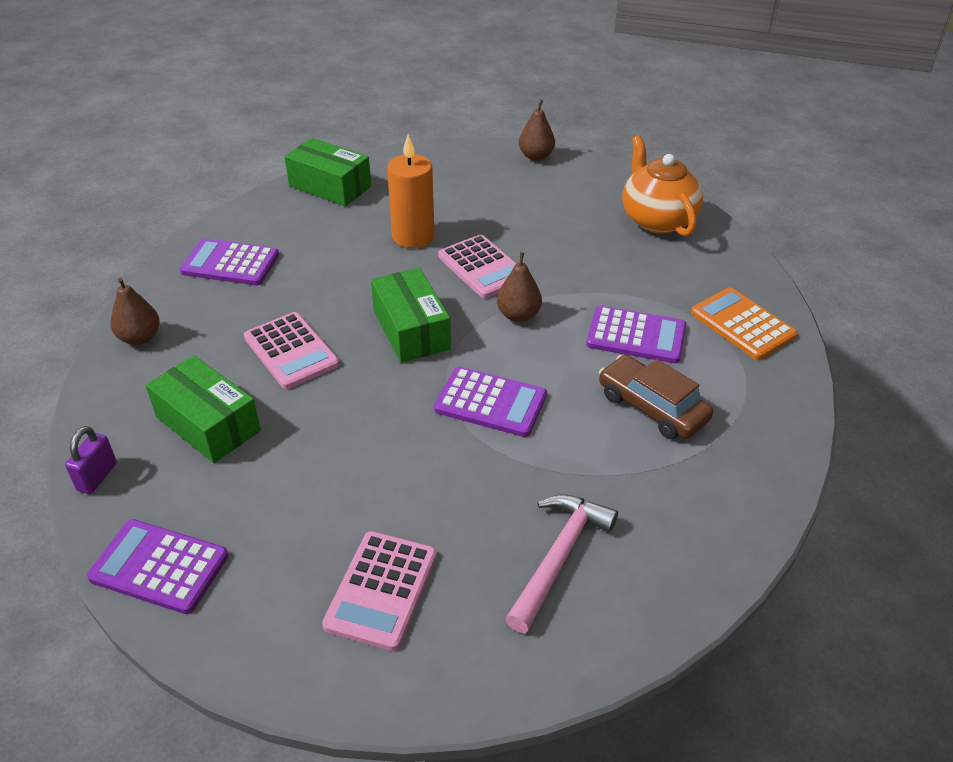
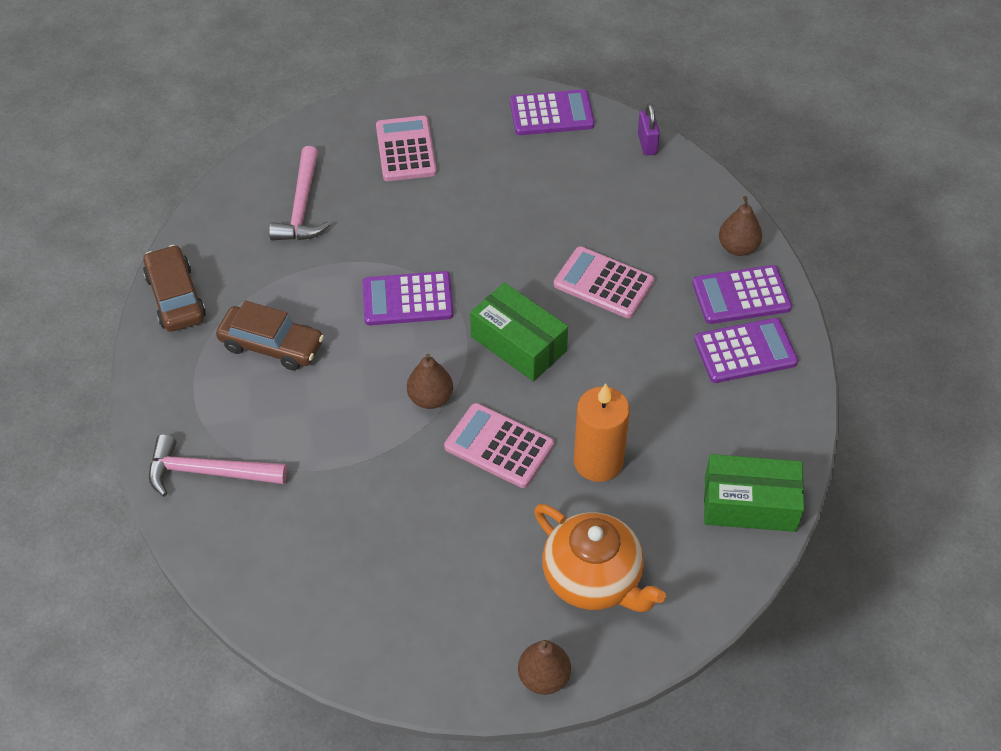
camera: 155 degrees right, 10 degrees up
(208, 424) = (610, 203): green box -> none
(636, 336) = (309, 417): purple calculator -> purple calculator (741, 296)
(657, 219) = (340, 607): orange teapot -> orange teapot (593, 579)
(742, 324) = (208, 472): orange calculator -> pink hammer
(750, 495) = (176, 297): none -> brown car

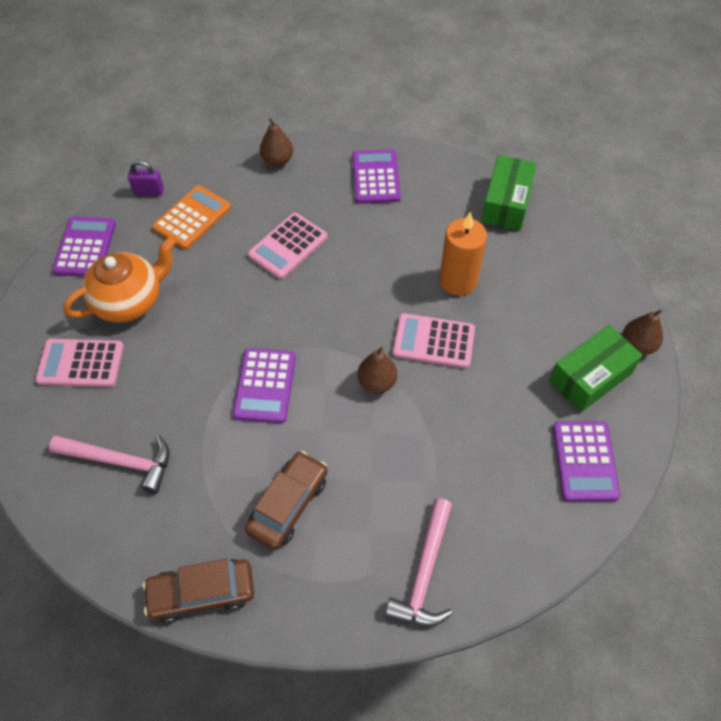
camera: 80 degrees left, 5 degrees up
(499, 446) = (433, 341): pink calculator -> pink calculator turned 60 degrees clockwise
(518, 344) = (334, 312): green box -> green box (590, 377)
(593, 579) = (559, 302): orange teapot -> orange teapot (129, 301)
(620, 189) = (192, 218): none -> orange calculator
(741, 296) = (324, 168): purple calculator -> purple calculator (585, 461)

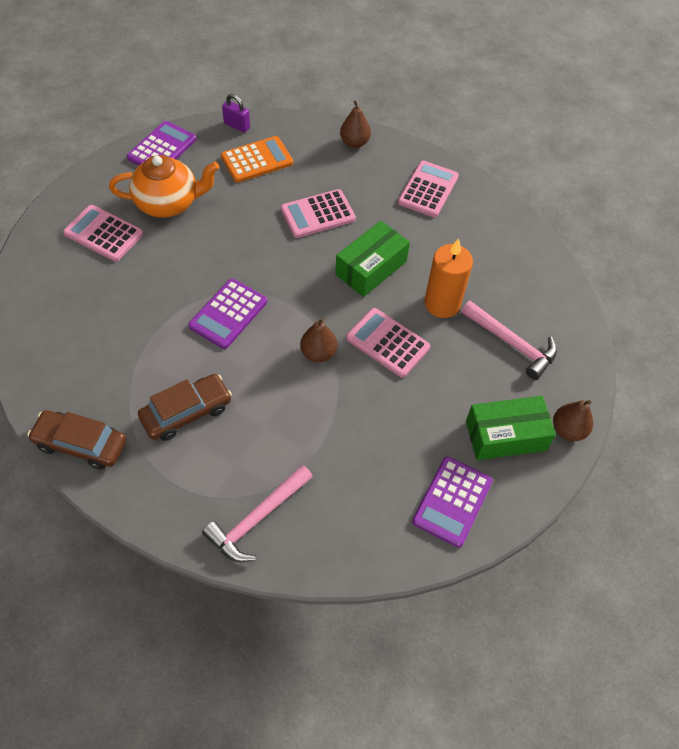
camera: 25 degrees right, 0 degrees up
(120, 461) = (85, 319): pink hammer -> pink hammer (512, 343)
(375, 177) = (428, 189): purple calculator -> pink calculator
(506, 203) = (529, 258): green box -> green box (371, 268)

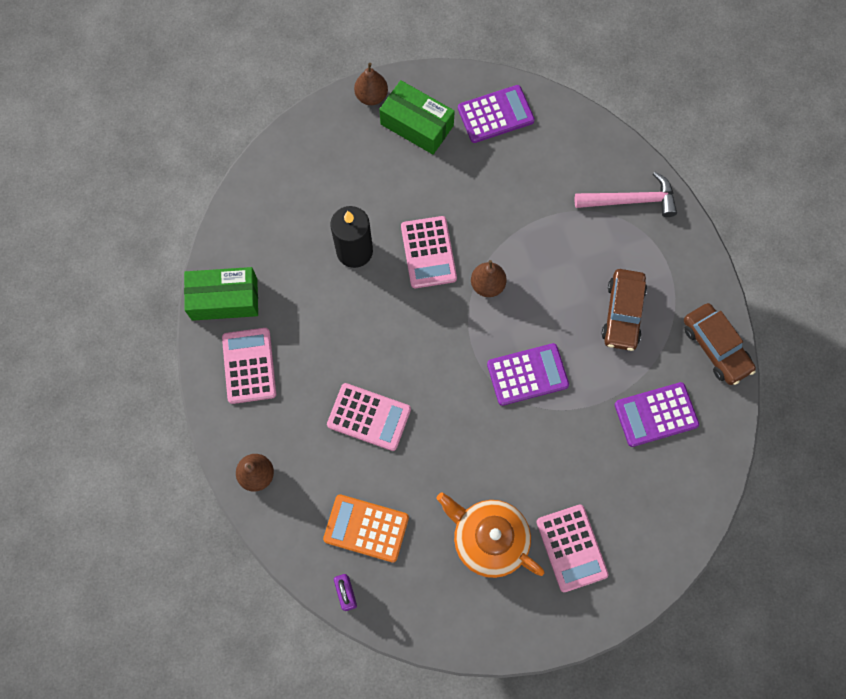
camera: 135 degrees left, 15 degrees up
(162, 148) = (443, 620): purple calculator -> purple calculator (656, 415)
(187, 412) = (622, 313): brown car -> brown car turned 90 degrees counterclockwise
(371, 268) = (377, 326): green box -> green box (224, 299)
(428, 189) = (249, 366): pink calculator -> pink calculator turned 105 degrees clockwise
(442, 303) = (354, 251): orange candle -> black candle
(512, 343) = (339, 180): pink hammer -> none

